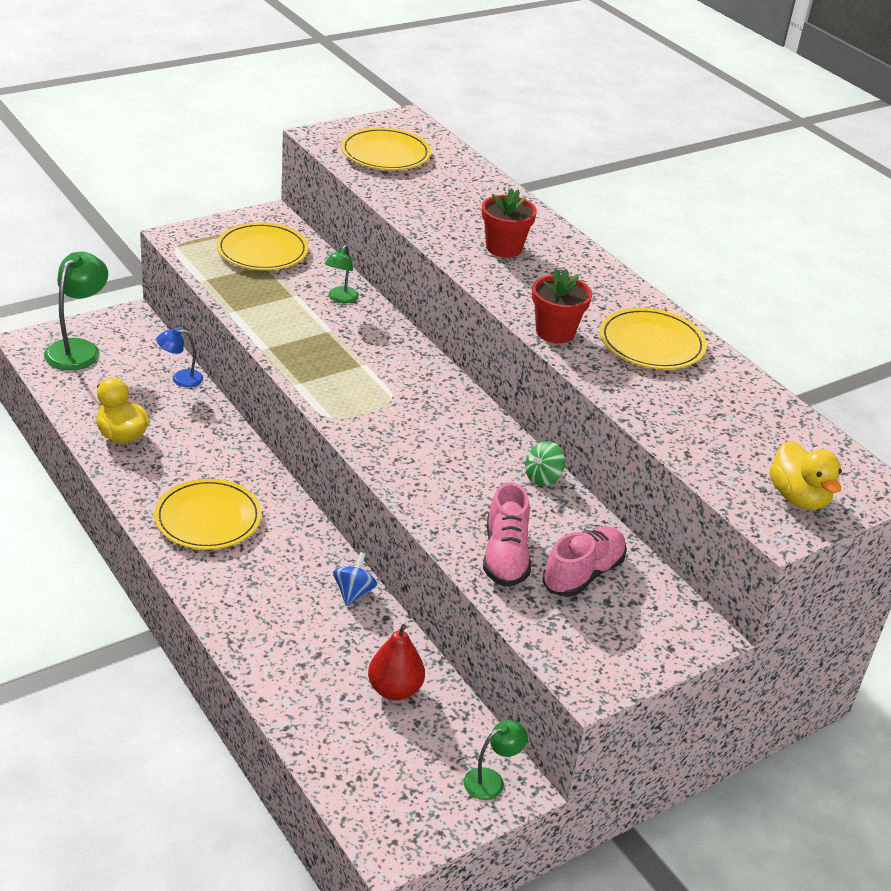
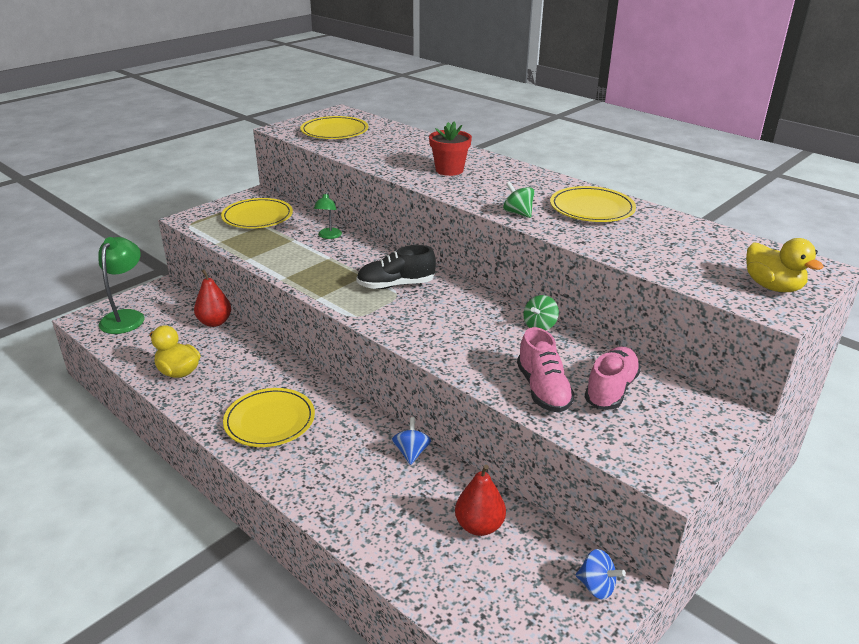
camera: 10 degrees left, 5 degrees down
(180, 379) = (215, 322): blue lamp -> red pear
(395, 386) = (396, 285): none -> black shoe
(491, 780) = (596, 586): green lamp -> blue spinning top
(555, 332) = (518, 213): red flower pot -> green spinning top

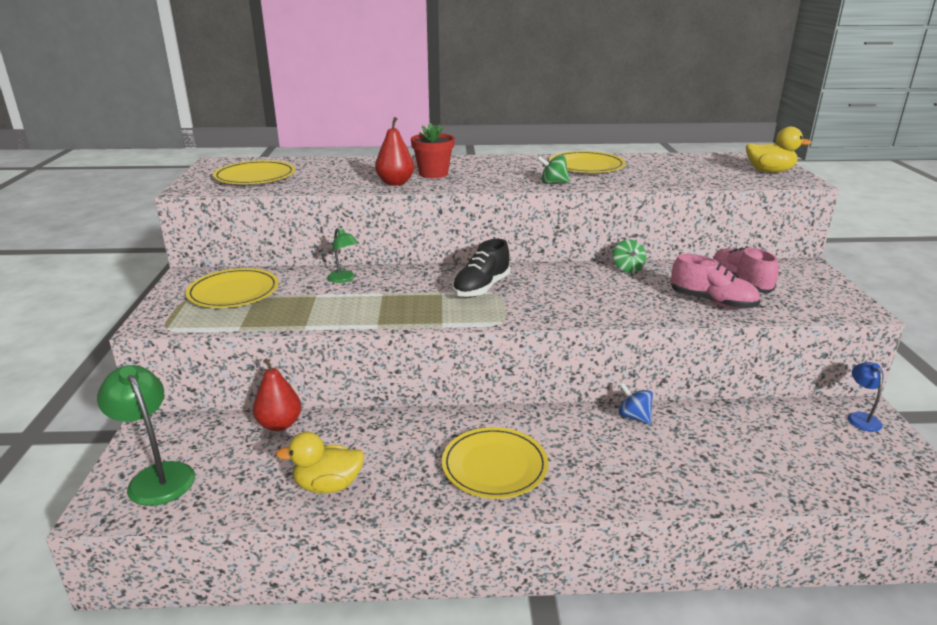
camera: 45 degrees left, 5 degrees down
(479, 526) = (755, 431): red pear -> red pear (395, 183)
(596, 586) = (860, 418): blue spinning top -> blue lamp

